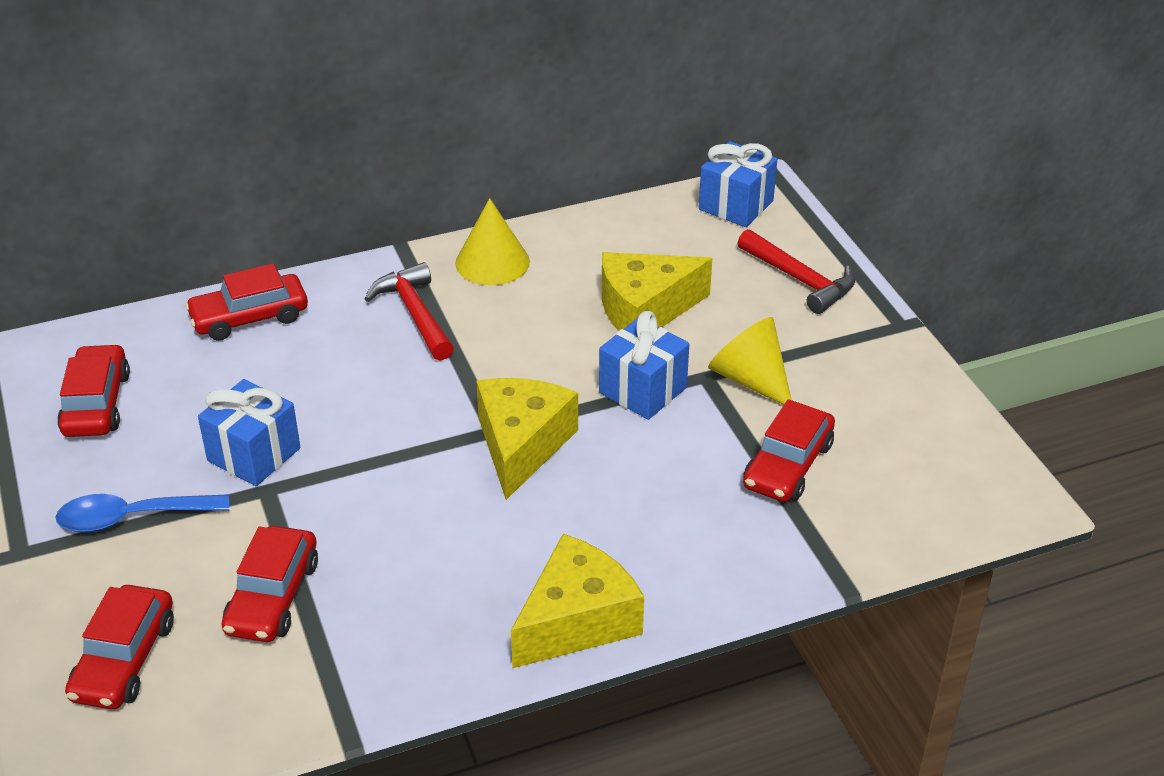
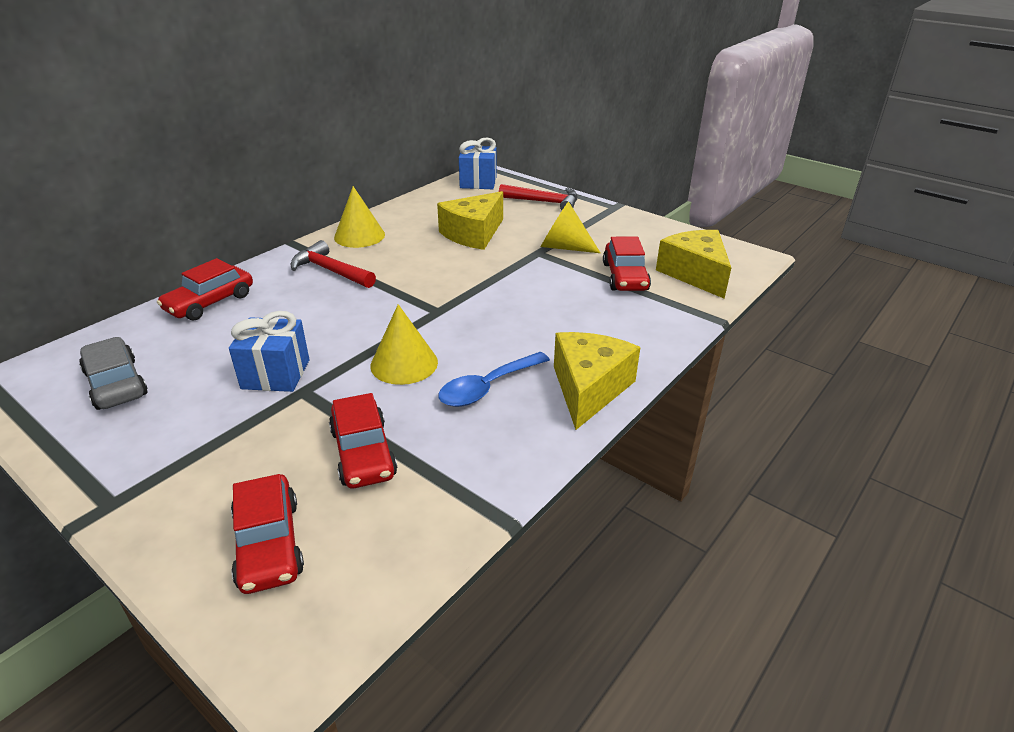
camera: 30 degrees left, 5 degrees down
(97, 403) = (116, 383): red car -> grey car
(131, 518) = (201, 444): blue spoon -> blue spoon (487, 387)
(397, 496) = (404, 363): none -> yellow cone
(522, 445) = (462, 313): yellow cheese -> yellow cheese (695, 274)
(643, 390) = (509, 267): blue gift -> none

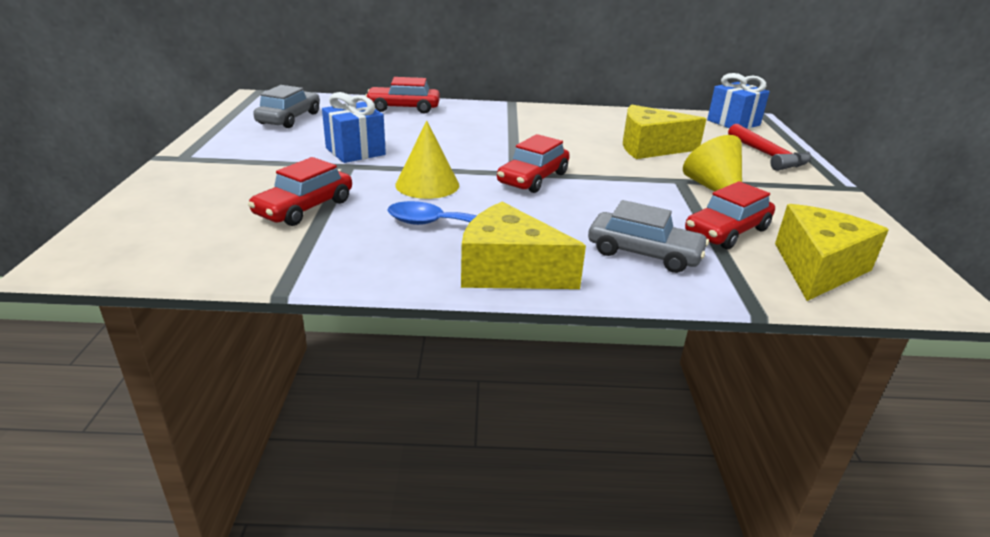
camera: 50 degrees right, 5 degrees down
(268, 544) = (182, 212): red car -> red car (533, 178)
(330, 271) = (500, 123): red hammer -> none
(359, 236) = (561, 115): yellow cone -> none
(589, 389) = (509, 270): yellow cheese -> yellow cheese turned 135 degrees counterclockwise
(621, 322) = (644, 253): none -> grey car

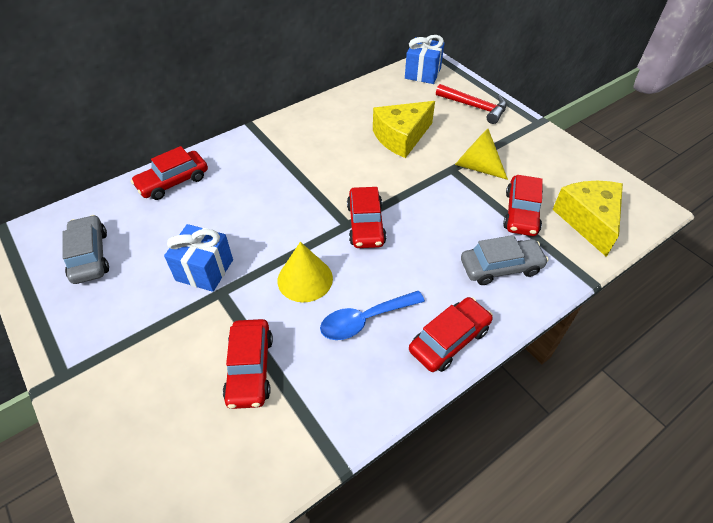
camera: 35 degrees left, 20 degrees up
(509, 270) = (449, 340): yellow cheese -> red car

